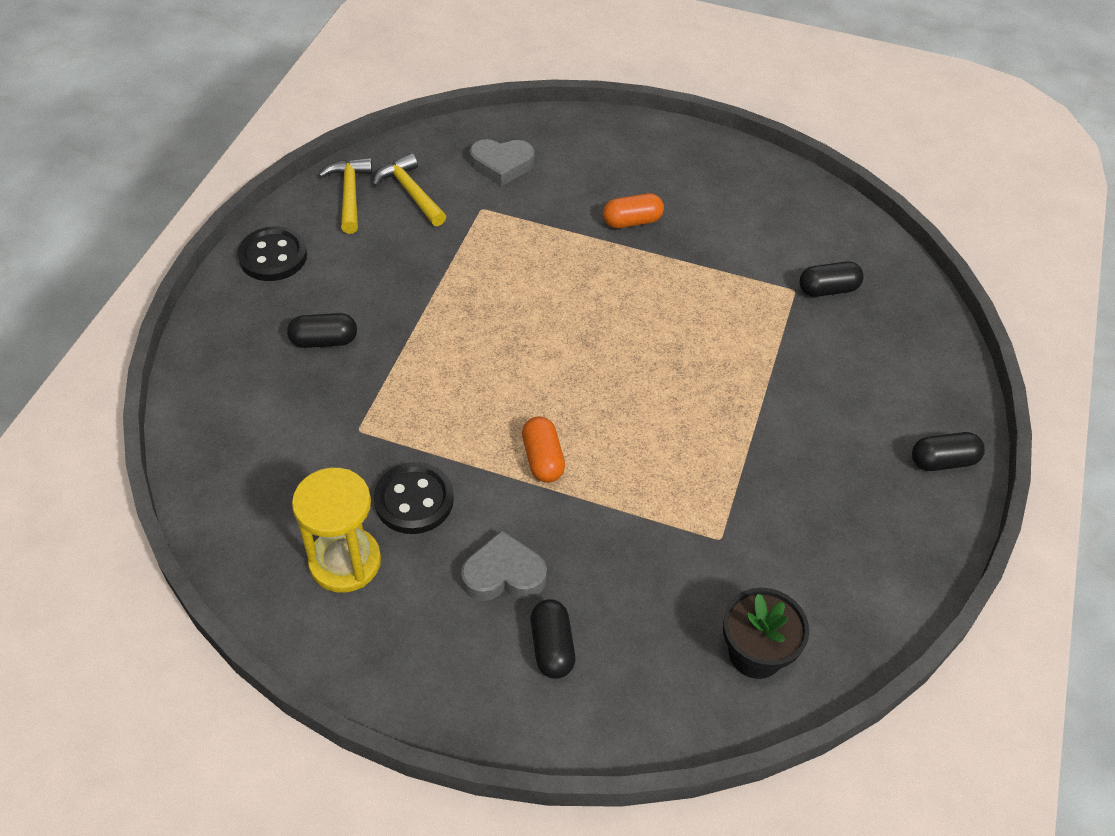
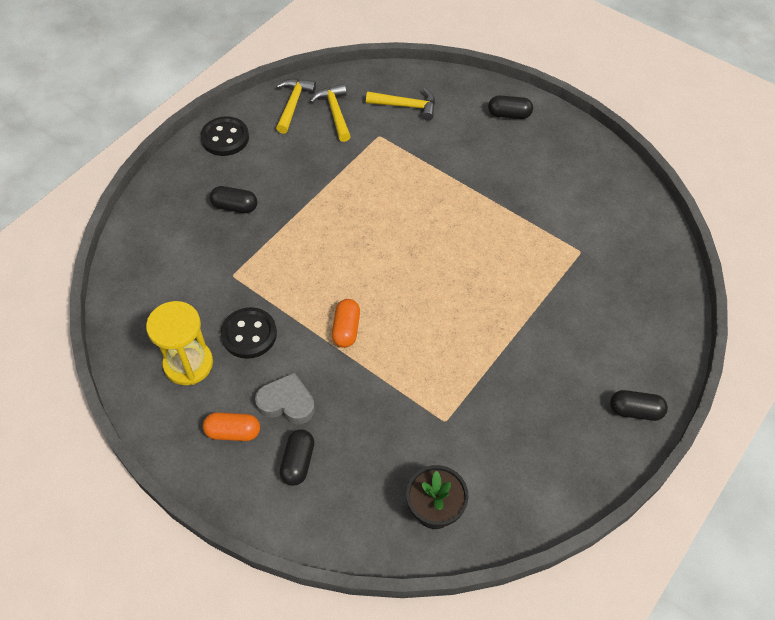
camera: 20 degrees right, 5 degrees up
(502, 165) = (406, 106): grey heart -> yellow hammer
(632, 221) = (482, 170): orange capsule -> orange capsule (233, 432)
(828, 289) = (606, 257): black capsule -> black capsule (509, 114)

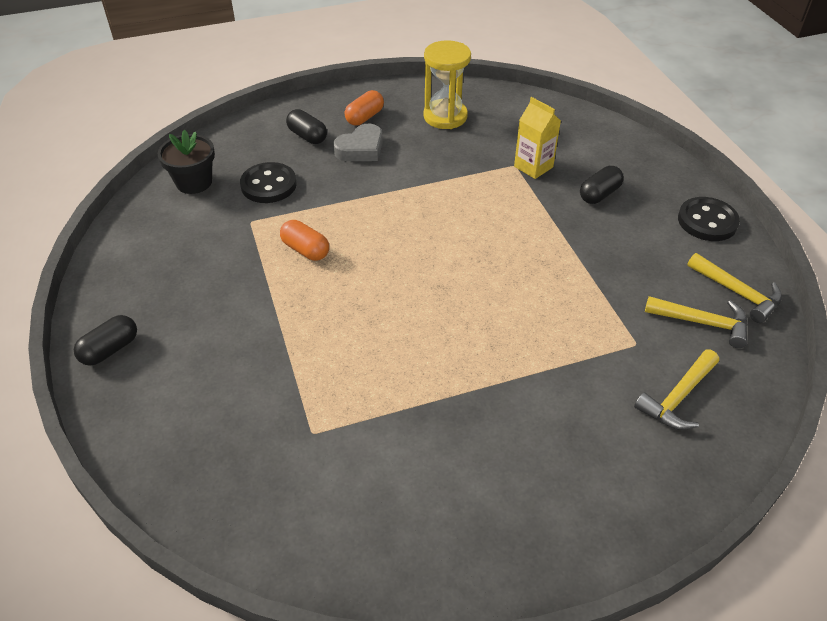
camera: 125 degrees right, 10 degrees down
(226, 262) = (533, 167): none -> yellow carton
(249, 334) = (443, 153): black button -> black button (268, 185)
(346, 329) = (395, 205): orange capsule -> orange capsule (305, 250)
(509, 114) = (594, 508): black capsule -> none

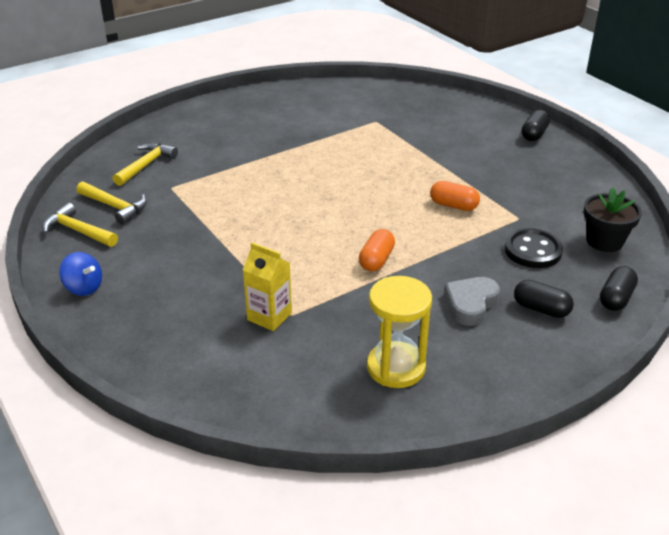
camera: 165 degrees right, 10 degrees down
(364, 117) = (495, 347): orange capsule -> orange capsule (376, 260)
(599, 194) = (194, 297): black capsule -> black capsule (616, 298)
(703, 323) = (115, 207): yellow hammer -> yellow hammer turned 150 degrees counterclockwise
(707, 221) = (84, 287): black button -> blue spinning top

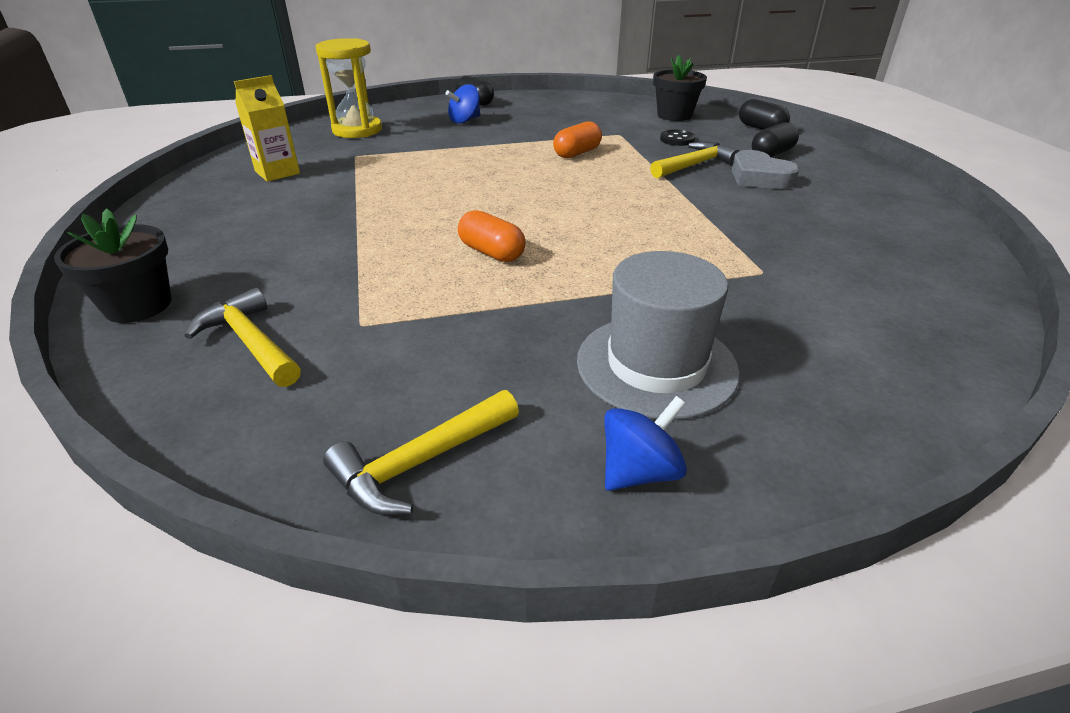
camera: 70 degrees left, 0 degrees up
(115, 207) = (368, 398): yellow hammer -> yellow hammer (694, 165)
(164, 128) = (138, 305): none -> black flower pot
(166, 282) = (656, 365): none -> grey hat
(269, 316) = (765, 287): yellow carton -> yellow carton (277, 172)
(376, 260) = (662, 205): orange capsule -> orange capsule (491, 252)
(396, 367) = (868, 229): yellow hourglass -> yellow hourglass (357, 130)
(484, 141) = (465, 120): none -> blue spinning top
(532, 250) = (677, 139): black button -> black button, size x0.59

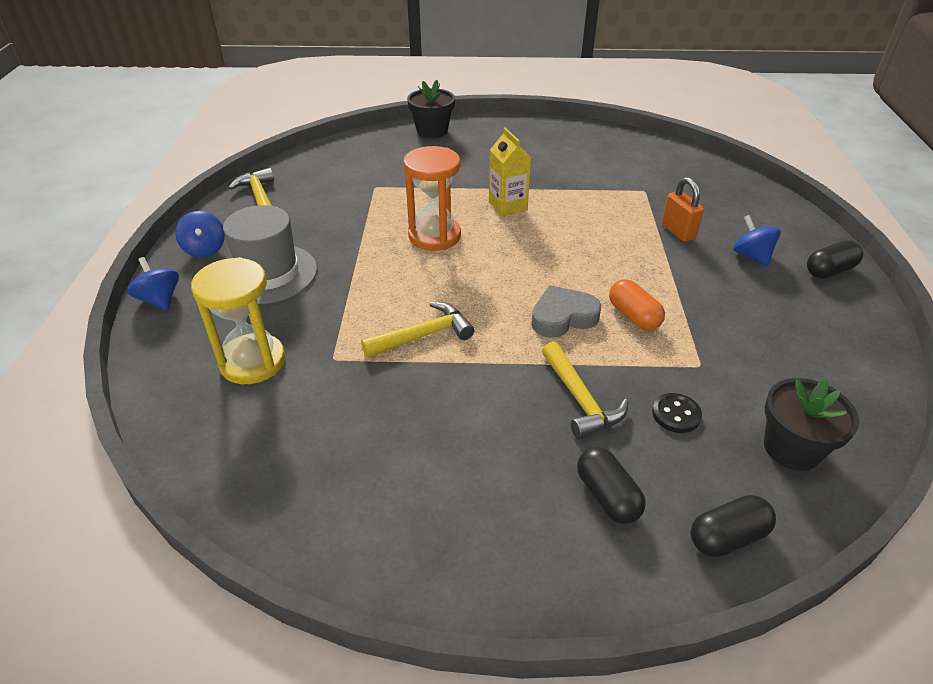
camera: 105 degrees right, 5 degrees up
(250, 342) = (378, 159): yellow hammer -> yellow hammer (424, 335)
(277, 172) = (610, 159): yellow carton -> yellow carton (507, 206)
(357, 130) = (716, 193): yellow hourglass -> yellow hourglass (252, 361)
(435, 142) = (678, 232): none -> orange padlock
(491, 252) = (434, 236): orange capsule -> orange hourglass
(759, 178) = (527, 444): grey heart -> grey heart (563, 317)
(811, 467) = (160, 300): none -> blue spinning top

